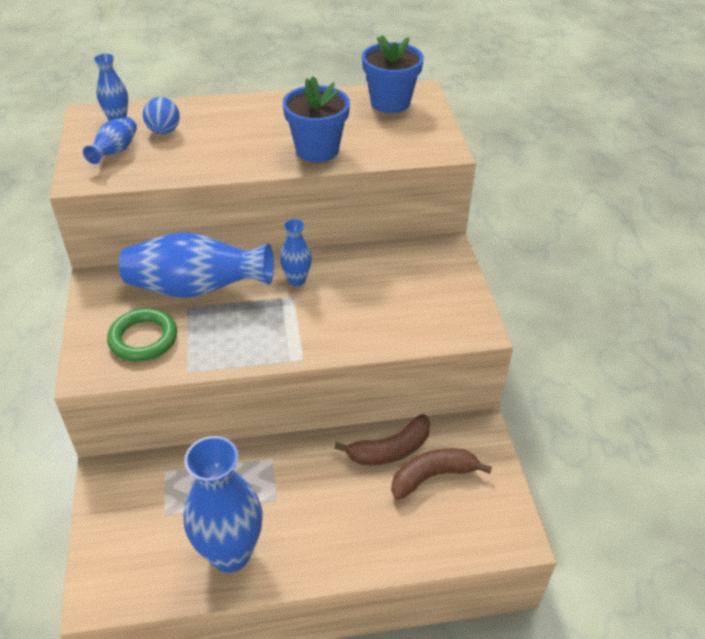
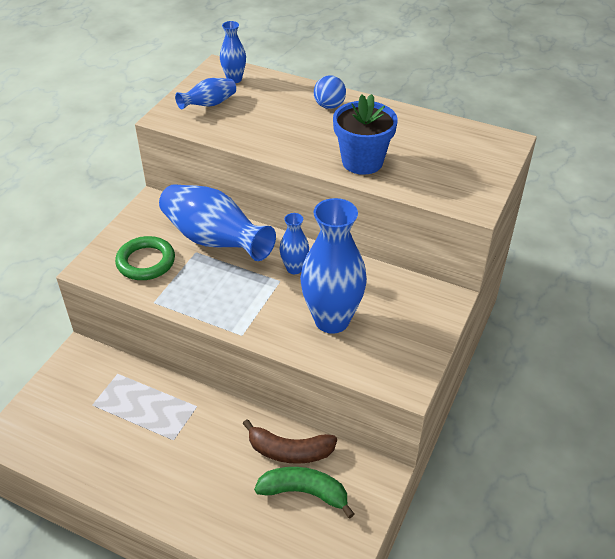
camera: 35 degrees right, 0 degrees up
(164, 131) = (259, 100): blue ball -> blue ball (329, 106)
(230, 553) = (110, 459): blue vase -> blue vase (332, 320)
(390, 102) = (468, 142): blue flower pot -> none
(432, 476) = (304, 492): brown banana -> green banana

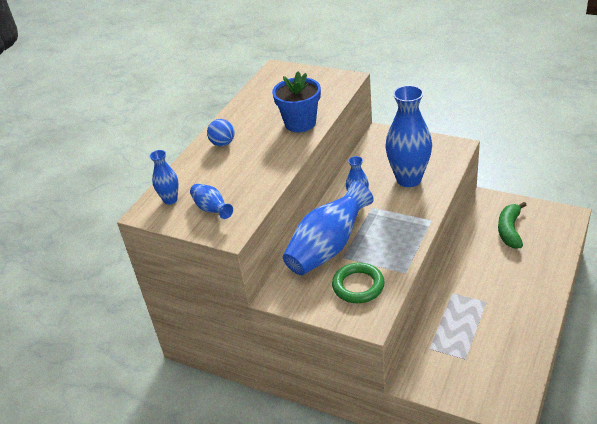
camera: 85 degrees left, 5 degrees down
(289, 451) = (479, 240): brown banana -> none

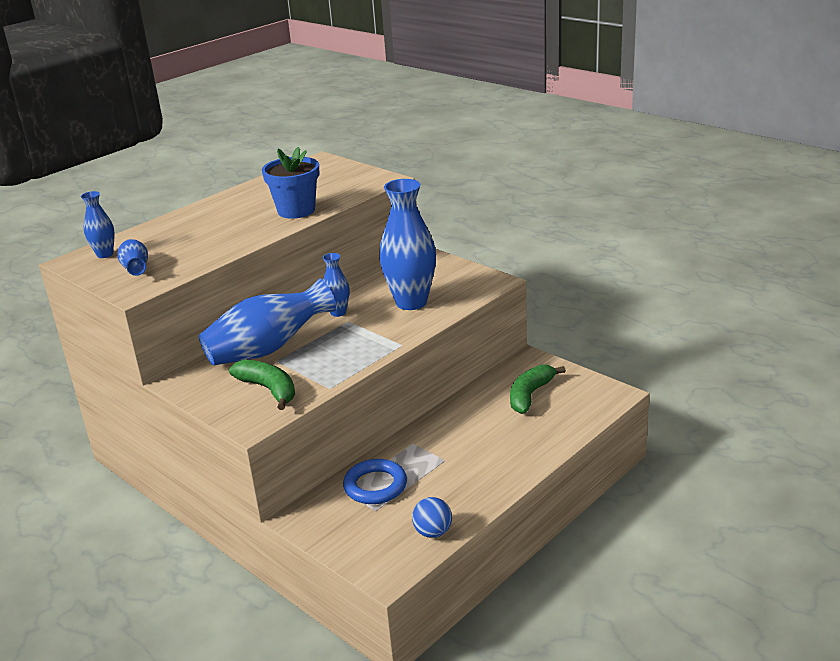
camera: 15 degrees right, 10 degrees down
(223, 143) = (201, 216): blue ball -> blue ball (433, 532)
(358, 286) = (269, 389): green ring -> green banana
(450, 337) = (375, 486): none -> blue ring

